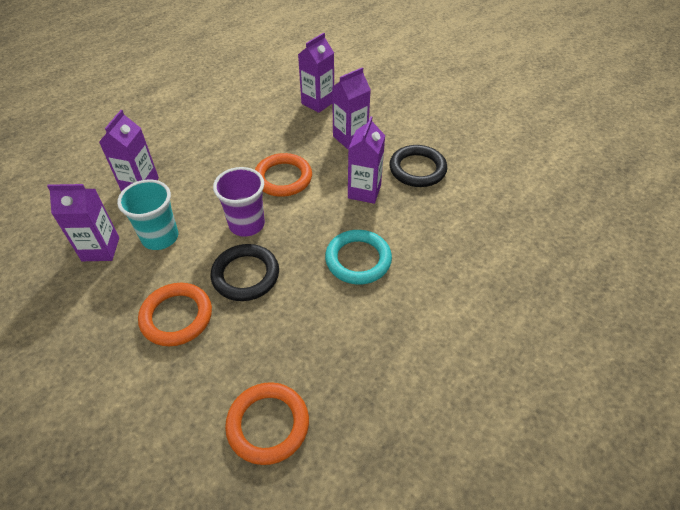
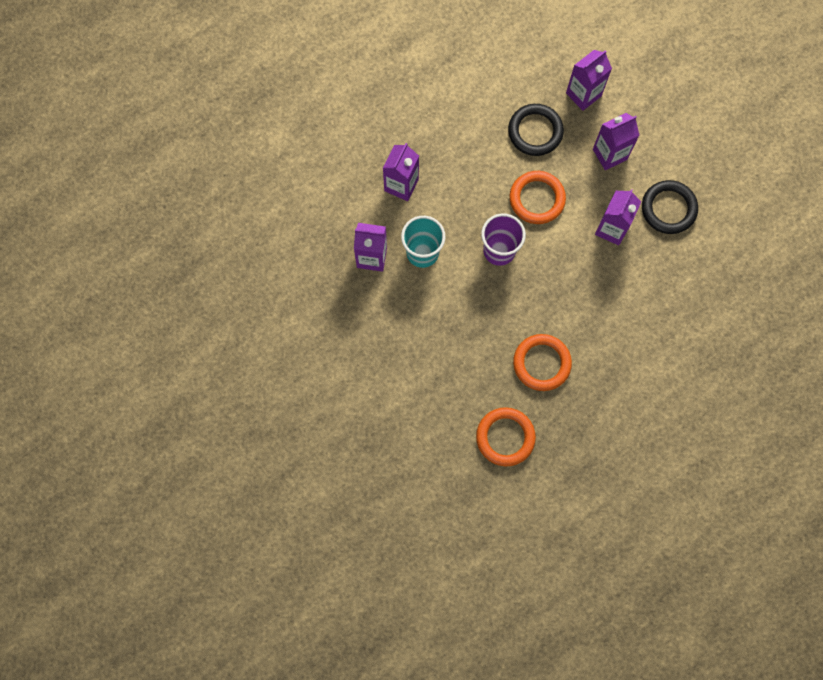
camera: 10 degrees right, 25 degrees up
(176, 316) = (438, 336): orange ring -> orange ring (541, 363)
(245, 275) = (495, 305): black ring -> black ring (535, 131)
(358, 260) = (593, 306): turquoise ring -> none

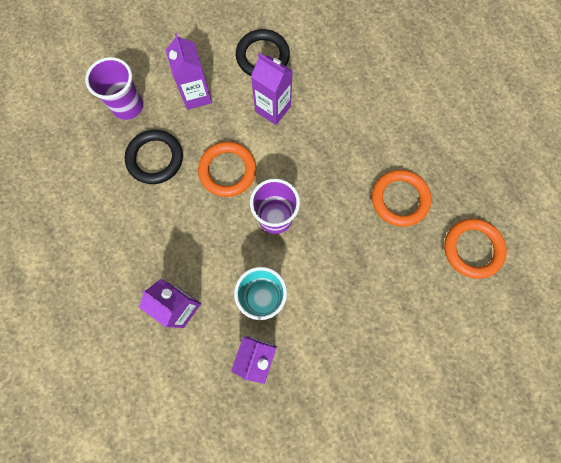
camera: 80 degrees left, 0 degrees up
(583, 94) = (128, 106): purple carton -> purple cup

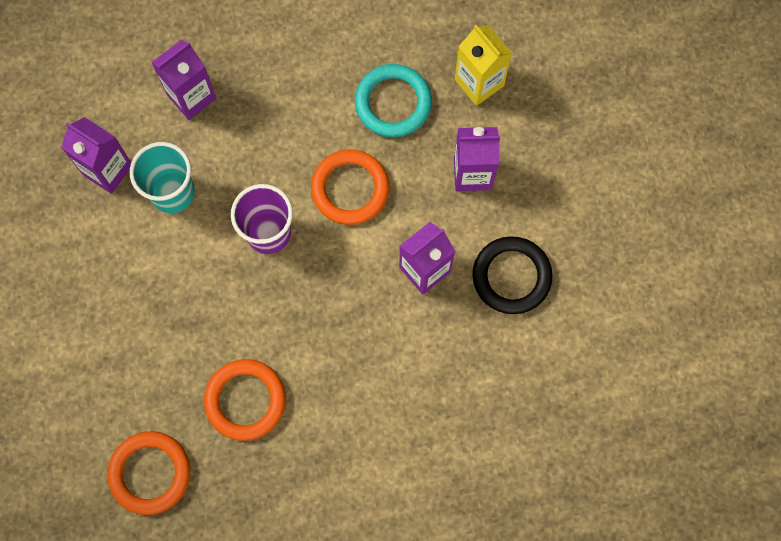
camera: 105 degrees right, 0 degrees up
(128, 106) = (479, 82): purple cup -> yellow carton
(155, 158) = (393, 103): black ring -> turquoise ring

